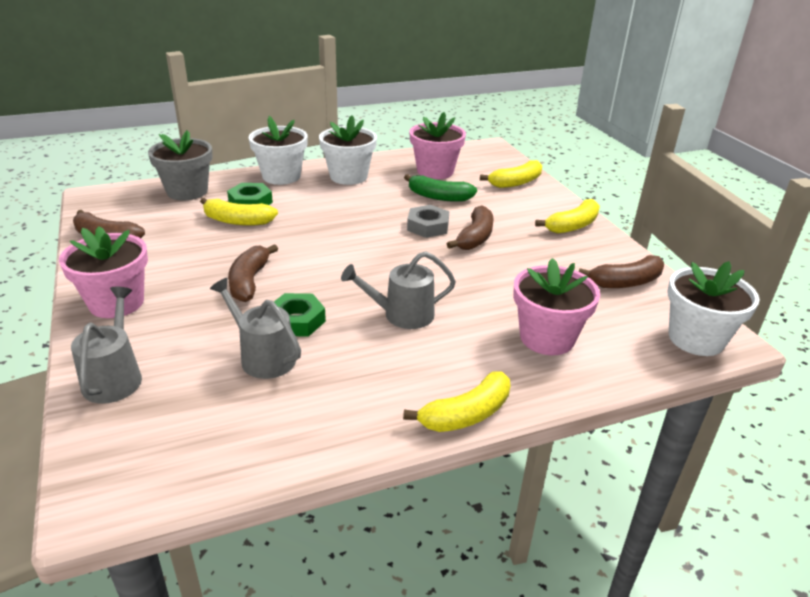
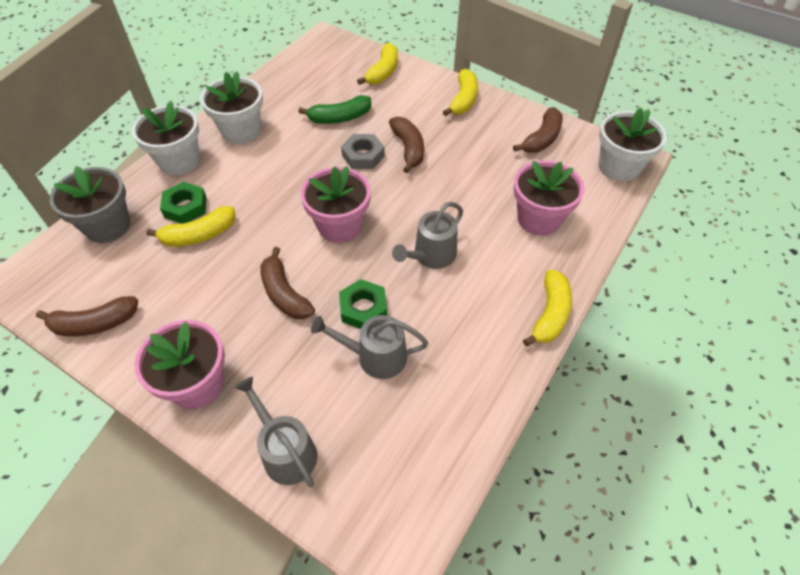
camera: 35 degrees left, 20 degrees up
(435, 171) = (308, 89): pink flower pot -> pink flower pot (340, 226)

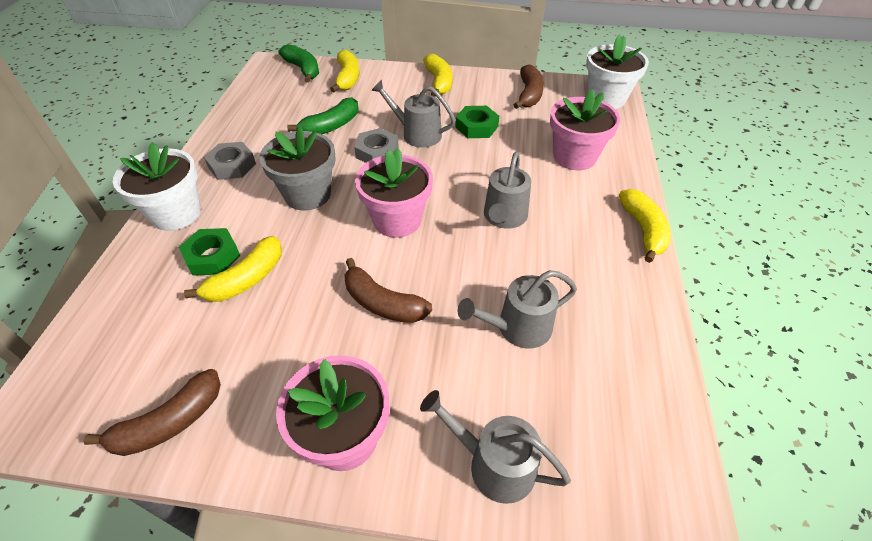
camera: 25 degrees left, 5 degrees down
(108, 226) = (123, 307): grey flower pot -> grey flower pot (307, 194)
(241, 131) = (232, 165): white flower pot -> grey nut
(350, 52) = (303, 69): none -> green banana
(363, 308) = (474, 287): green nut -> green nut (476, 127)
(408, 149) = (417, 134): brown banana -> grey watering can

